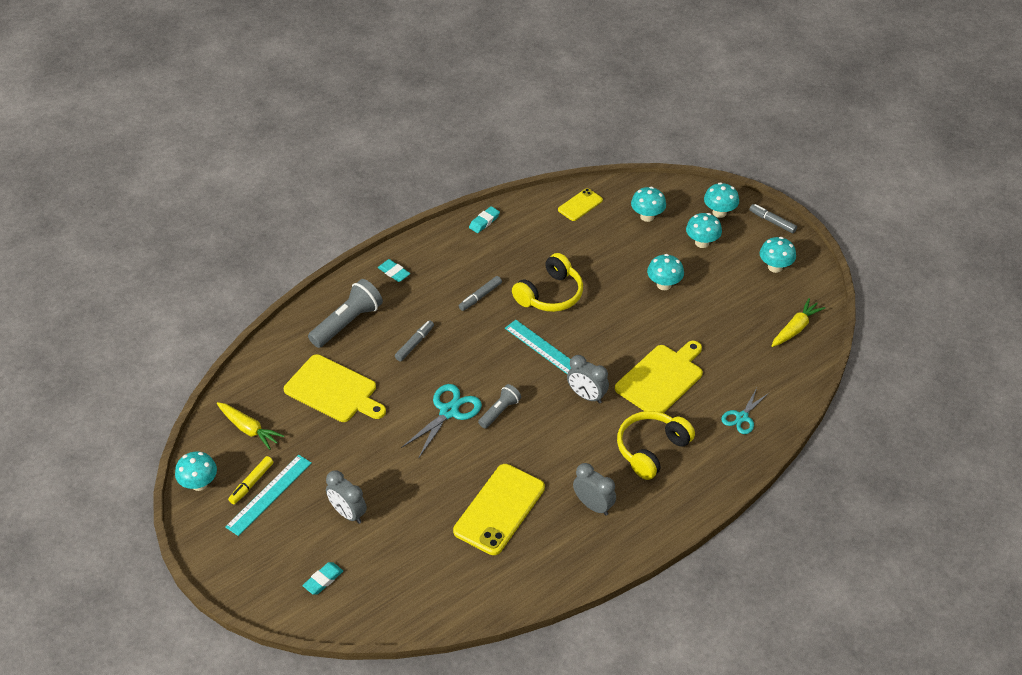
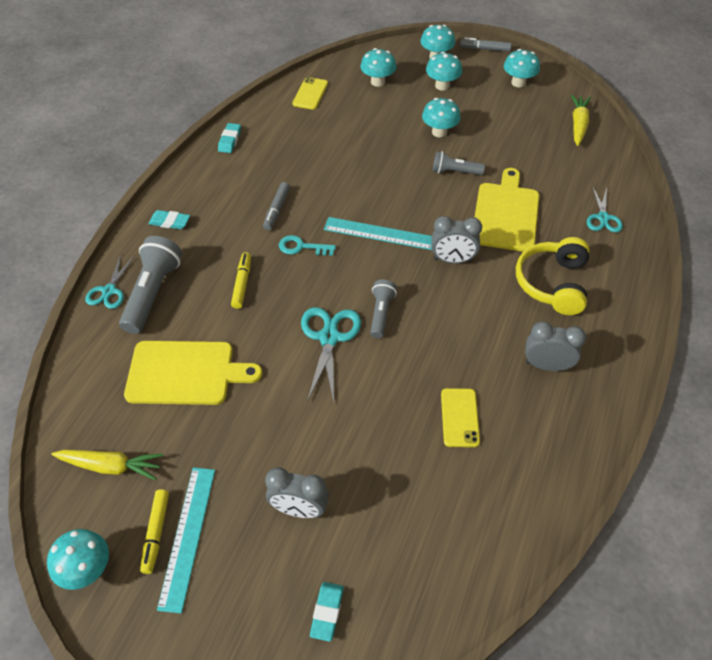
camera: 30 degrees left, 5 degrees up
(318, 308) = (109, 291): none -> turquoise scissors
(414, 344) = (242, 283): grey marker -> yellow marker
(478, 335) = (301, 247): none -> turquoise key
(499, 509) = (460, 417): yellow phone -> yellow phone, size x0.54
(550, 294) = (343, 181): yellow headphones -> none
(648, 325) = (455, 172): none -> grey flashlight

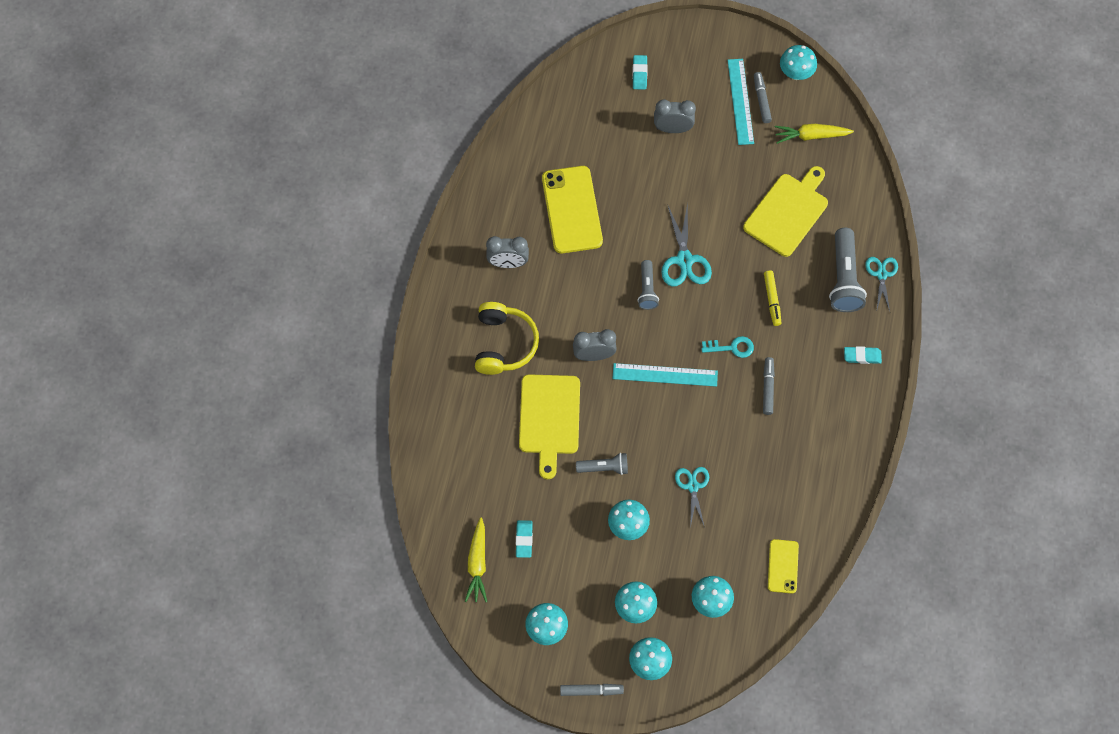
camera: 170 degrees right, 15 degrees up
(156, 533) = (761, 100): yellow marker -> grey marker
(185, 373) = (787, 212): yellow cutting board -> yellow cutting board turned 135 degrees clockwise
(229, 140) = (846, 475): turquoise eraser -> turquoise eraser (524, 539)
(460, 417) = (572, 210): yellow phone -> yellow phone, size x1.86
(603, 218) = (456, 429): turquoise scissors -> turquoise scissors (692, 486)

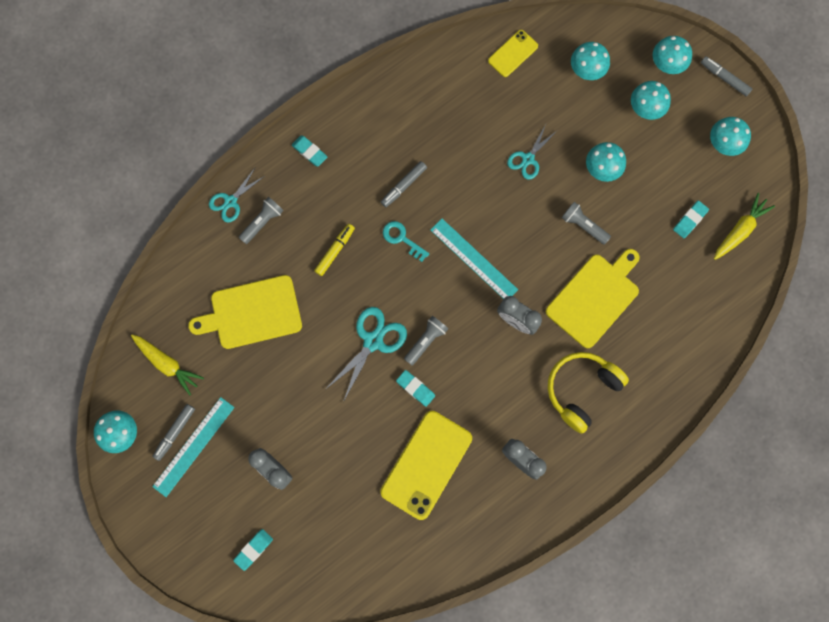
camera: 140 degrees left, 10 degrees up
(625, 252) = (415, 388): none -> turquoise eraser
(844, 278) = (262, 222): grey flashlight -> grey flashlight, size x0.59

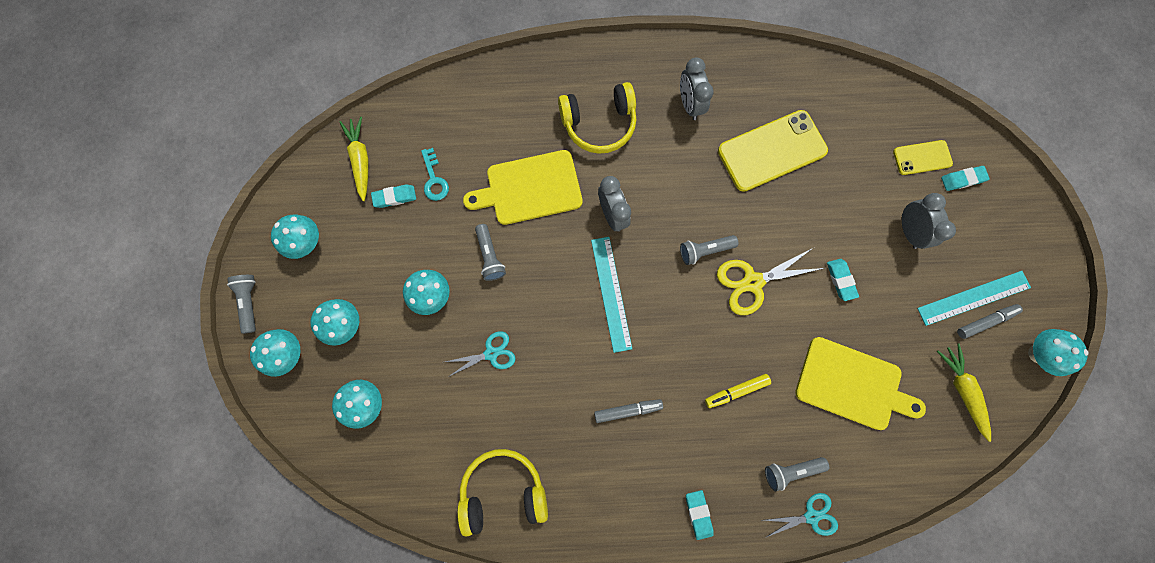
camera: 145 degrees left, 0 degrees up
(373, 341) = (752, 282): turquoise scissors -> yellow scissors
(402, 239) = (664, 358): turquoise key -> turquoise key (434, 179)
(415, 388) = (741, 217): turquoise eraser -> turquoise eraser (840, 280)
(451, 79) = (503, 491): none -> yellow headphones
(513, 53) = (422, 474): yellow phone -> yellow phone (922, 158)
(724, 78) = (250, 302): grey marker -> grey flashlight
(740, 230) = (361, 160): yellow carrot -> yellow carrot turned 90 degrees clockwise

